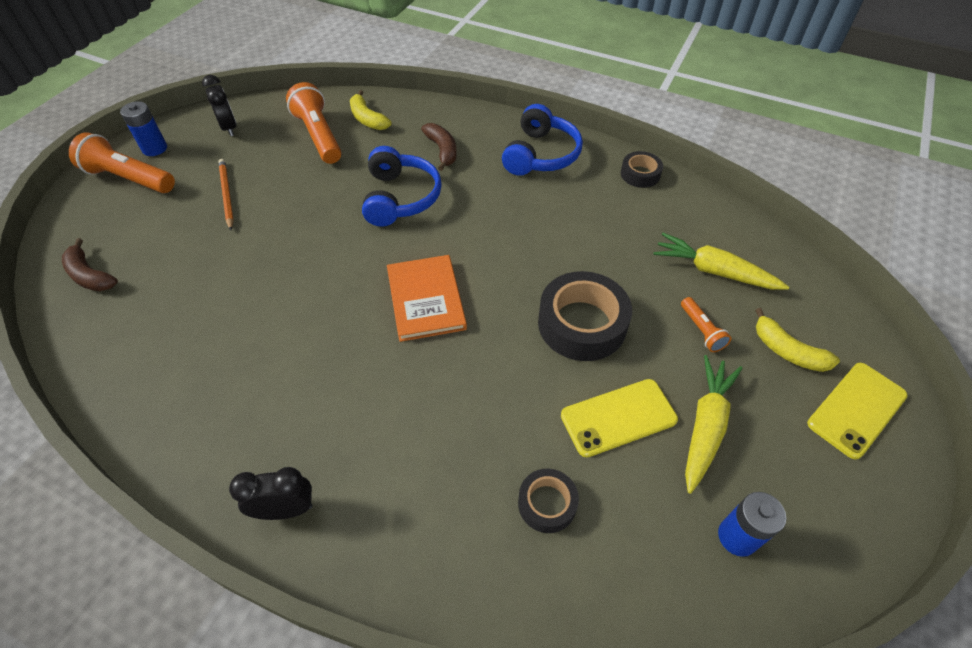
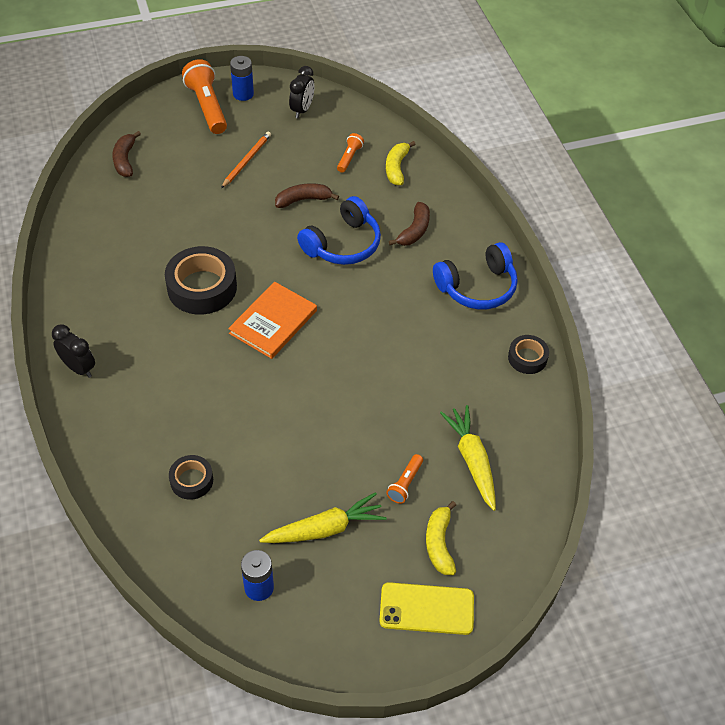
camera: 45 degrees right, 0 degrees up
(319, 136) = (349, 158): orange flashlight -> orange flashlight, size x0.51
(321, 189) = (303, 200): none -> brown banana
(582, 324) = (340, 414): black tape -> black tape (202, 287)
(618, 417) = (285, 479): yellow phone -> none

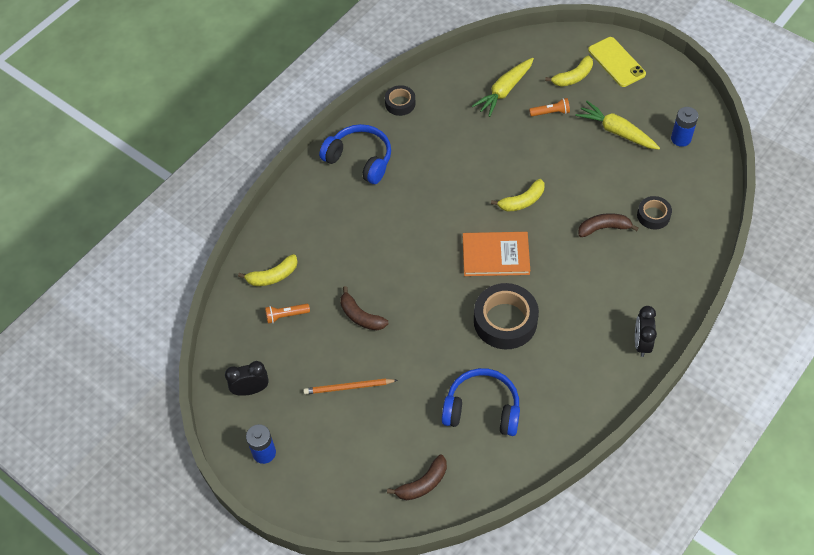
camera: 120 degrees left, 5 degrees up
(207, 106) = (303, 470): orange flashlight -> none
(313, 381) = (522, 201): none -> yellow banana
(343, 244) = (386, 261): blue headphones -> blue headphones (482, 409)
(414, 230) = (334, 225): brown banana -> brown banana (603, 228)

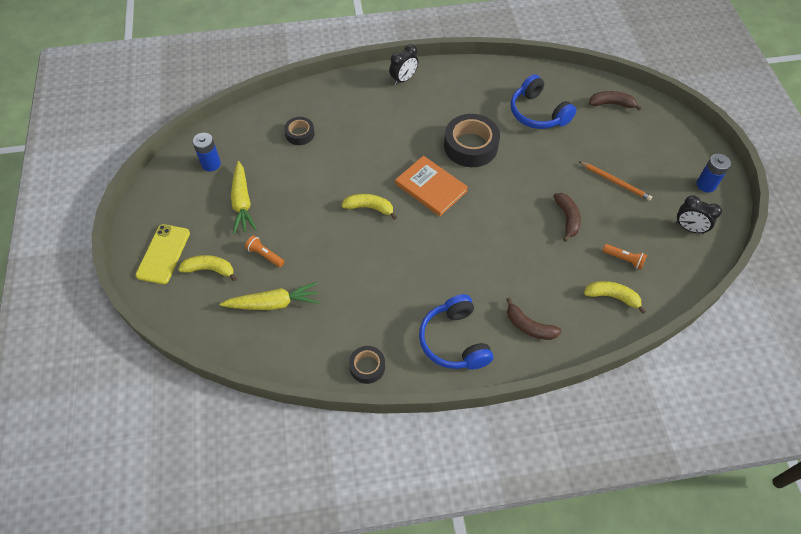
camera: 140 degrees left, 0 degrees up
(603, 228) = (340, 150): brown banana -> brown banana (529, 326)

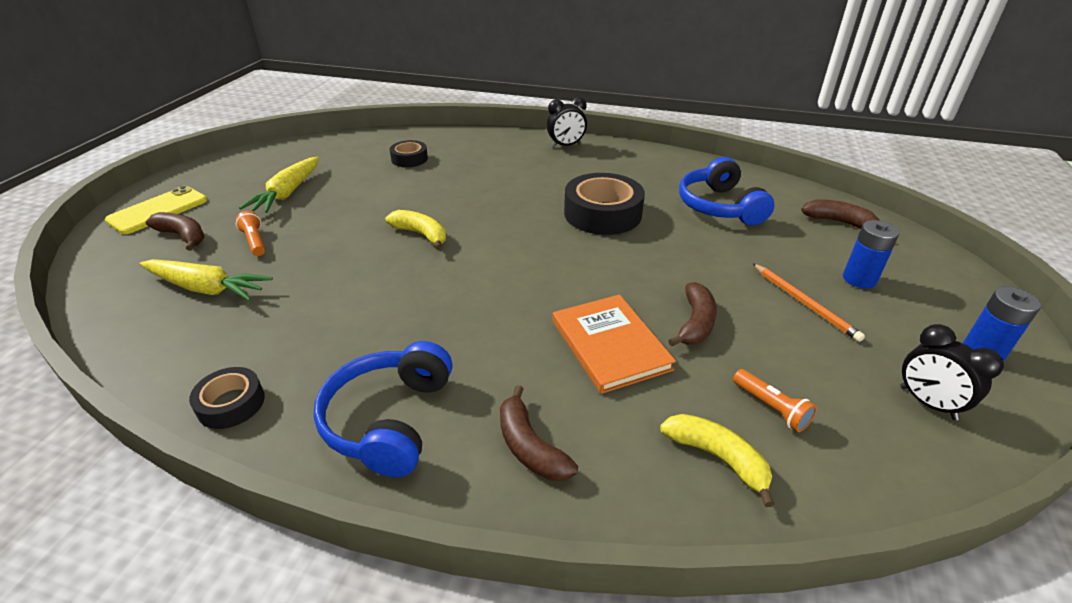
camera: 25 degrees right, 20 degrees down
(210, 269) = (183, 236): yellow banana -> brown banana
(211, 164) = (295, 159): blue battery -> blue battery (859, 279)
(431, 187) = (516, 237): orange book -> orange book (610, 345)

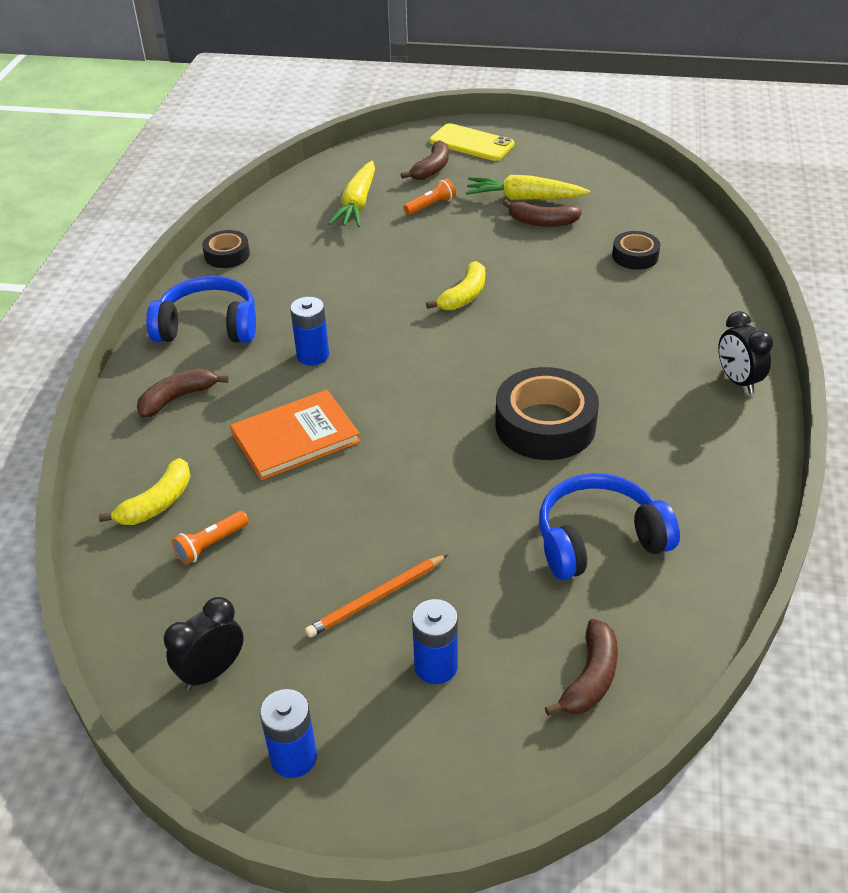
camera: 85 degrees right, 5 degrees up
(479, 330) = (313, 355): none -> blue battery
(695, 323) = (332, 499): brown banana -> brown banana (542, 222)

